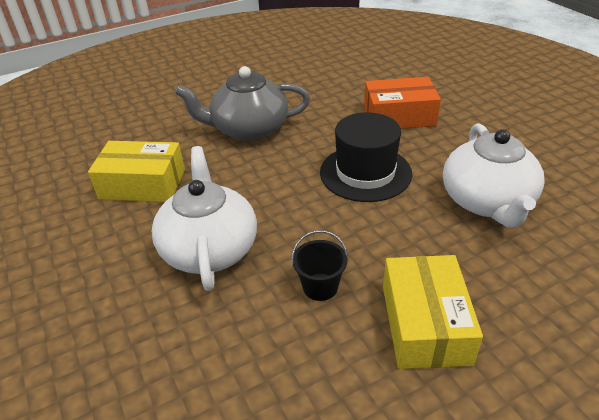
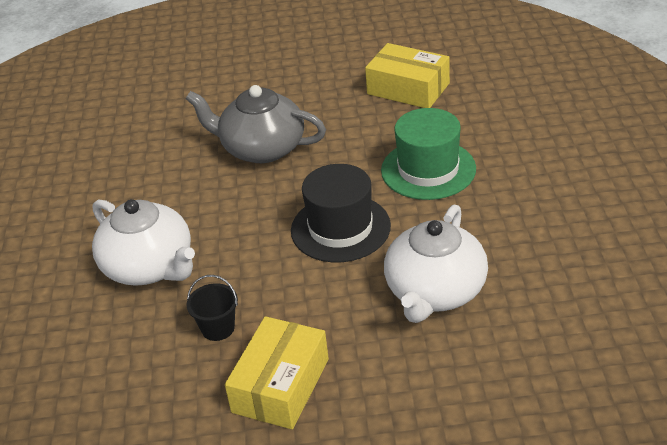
camera: 25 degrees right, 0 degrees up
(142, 184) = (129, 187): yellow box -> yellow box (408, 89)
(210, 248) = (149, 267): white teapot -> white teapot turned 120 degrees clockwise
(399, 116) = (428, 169): orange box -> green hat

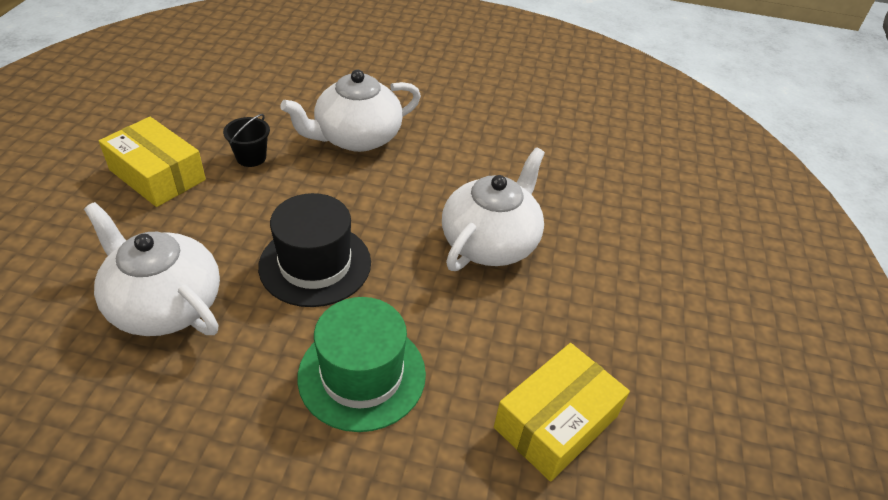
camera: 100 degrees right, 5 degrees up
(261, 148) = (490, 242): grey teapot -> white teapot

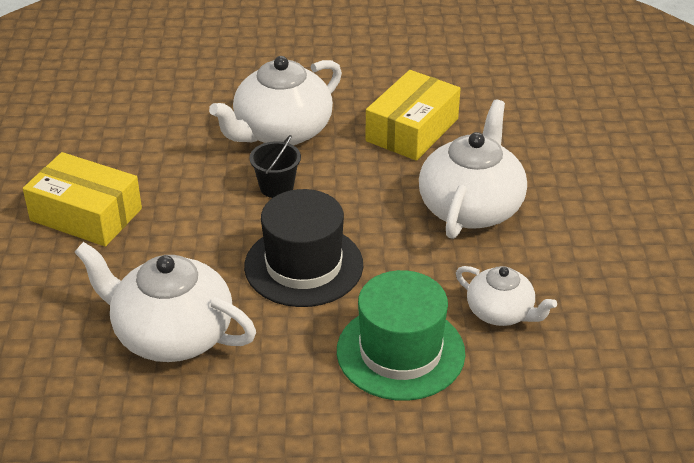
camera: 10 degrees left, 5 degrees down
(251, 157) = (178, 176): black bucket -> black bucket (276, 187)
(475, 356) = (501, 312): none -> white teapot
(556, 422) = (598, 350): yellow box -> yellow box (412, 130)

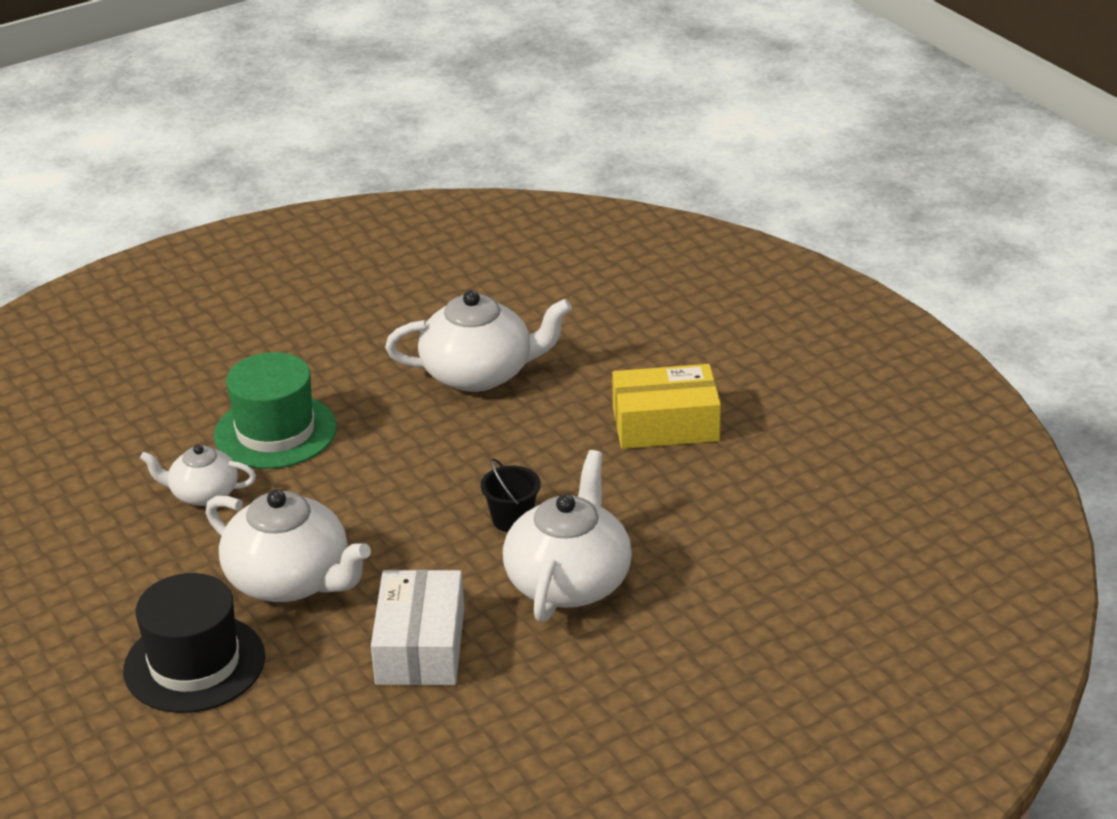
camera: 150 degrees right, 5 degrees down
(303, 265) = (417, 462): black hat -> black hat (194, 663)
(412, 130) = (420, 646): yellow box -> white box
(471, 207) = (290, 580): white teapot -> white teapot turned 45 degrees counterclockwise

